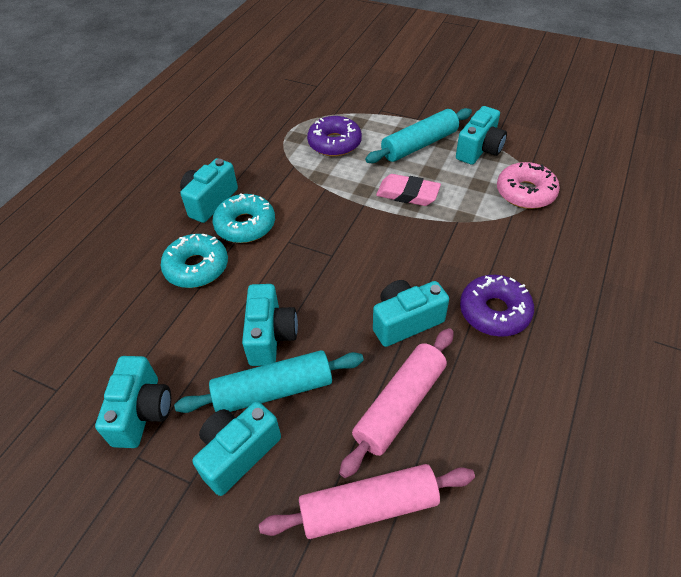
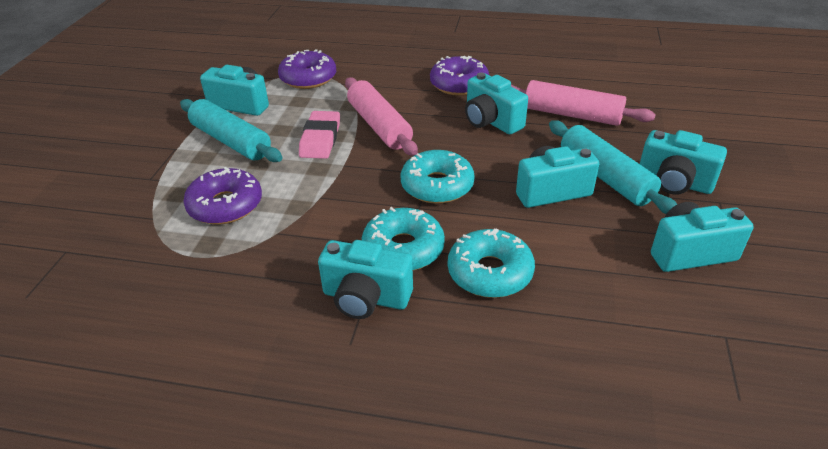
camera: 105 degrees left, 10 degrees down
(311, 257) = (437, 186): none -> turquoise donut
(369, 507) = (658, 117): pink rolling pin -> pink rolling pin (379, 126)
(525, 193) = (308, 78): pink donut -> purple donut

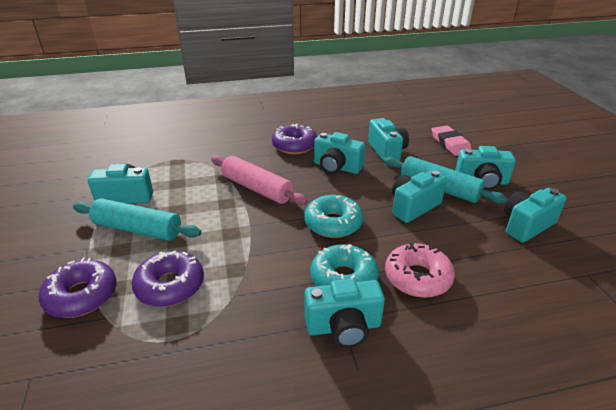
camera: 25 degrees left, 5 degrees down
(308, 78) = (172, 163): purple donut -> purple donut (82, 296)
(320, 139) = (216, 209): pink eraser -> pink eraser (450, 144)
(490, 272) = (417, 277): turquoise donut -> pink donut
(572, 115) = (387, 151): pink rolling pin -> turquoise camera

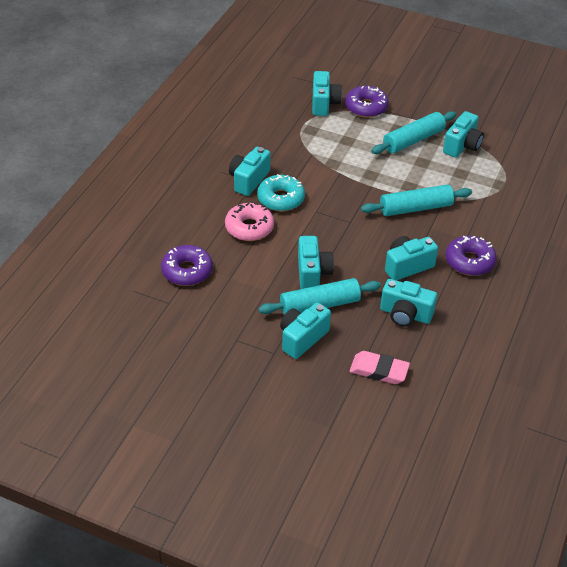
camera: 125 degrees right, 10 degrees up
(170, 286) = (343, 136): purple donut -> purple donut (187, 271)
(257, 188) = (415, 208): pink rolling pin -> turquoise rolling pin
(333, 223) = (335, 223): turquoise donut -> none
(526, 225) = (233, 316): turquoise camera -> turquoise camera (324, 103)

